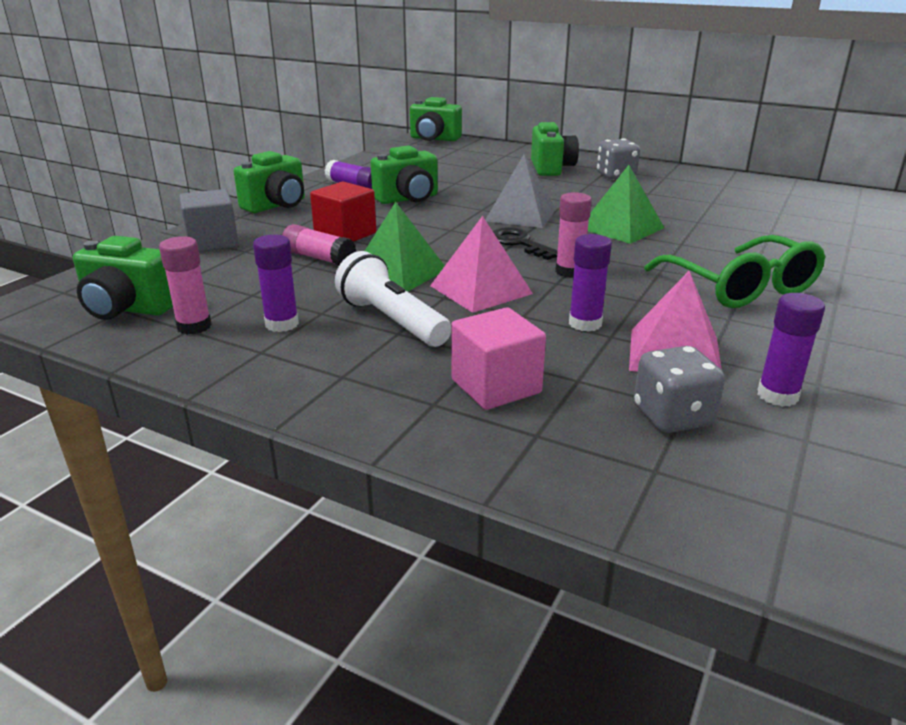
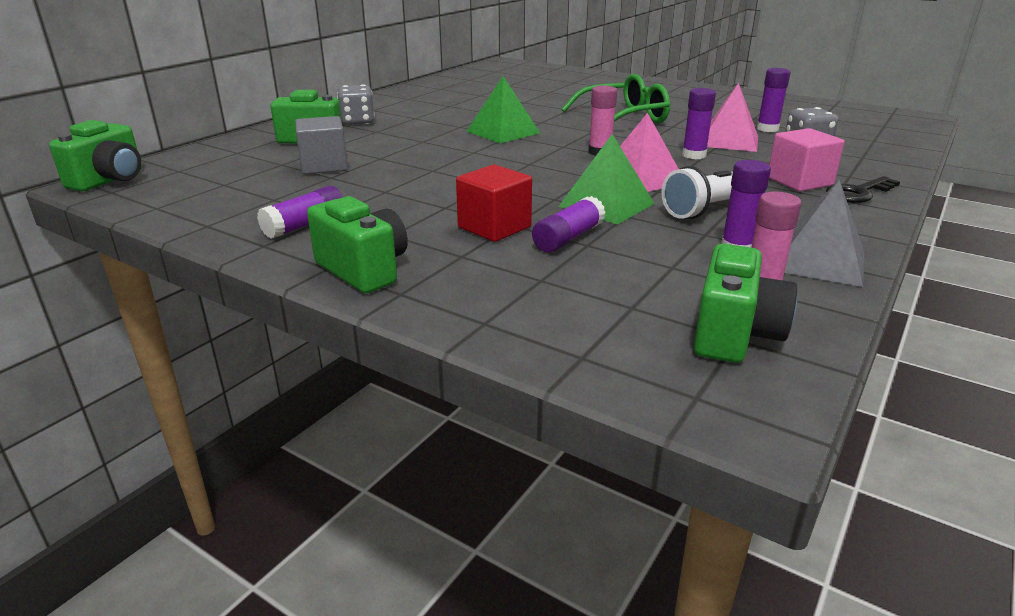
camera: 85 degrees left, 0 degrees up
(212, 242) = (508, 303): grey cube -> grey cube (324, 166)
(319, 258) = (568, 238): pink glue stick -> purple glue stick
(408, 199) = (380, 198): green camera -> none
(520, 215) = (457, 157): grey pyramid -> grey pyramid (818, 261)
(520, 243) = (535, 162): black key -> black key (858, 193)

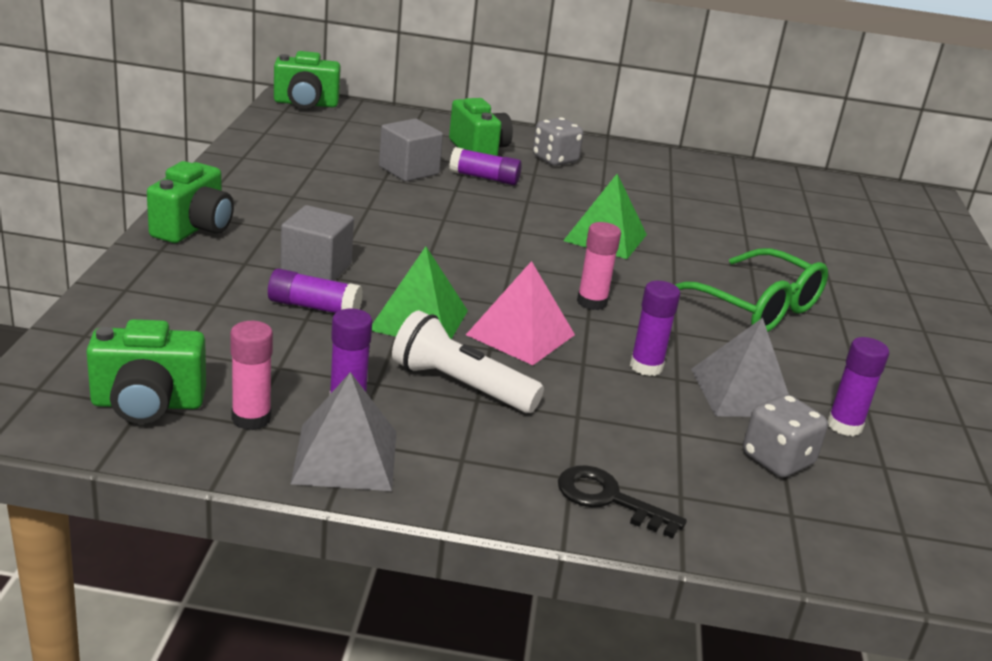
camera: 60 degrees right, 0 degrees up
(305, 225) = (266, 190): purple glue stick -> purple glue stick (484, 178)
(494, 227) = (316, 269): red cube -> grey cube
(729, 141) = (742, 392): pink pyramid -> grey pyramid
(799, 181) = (613, 450): pink cube -> none

